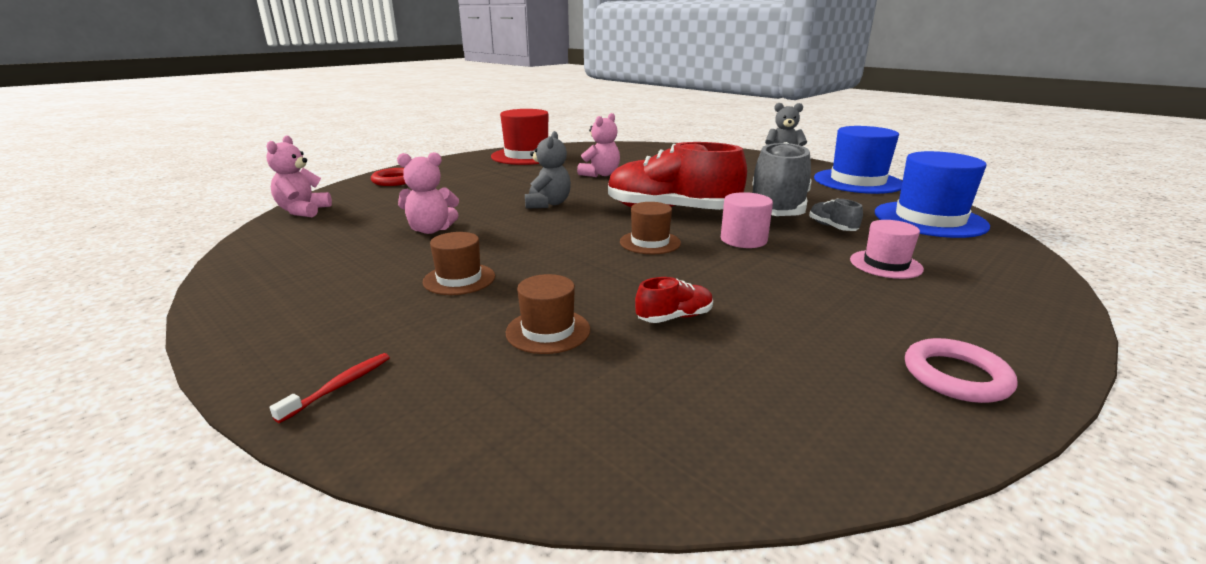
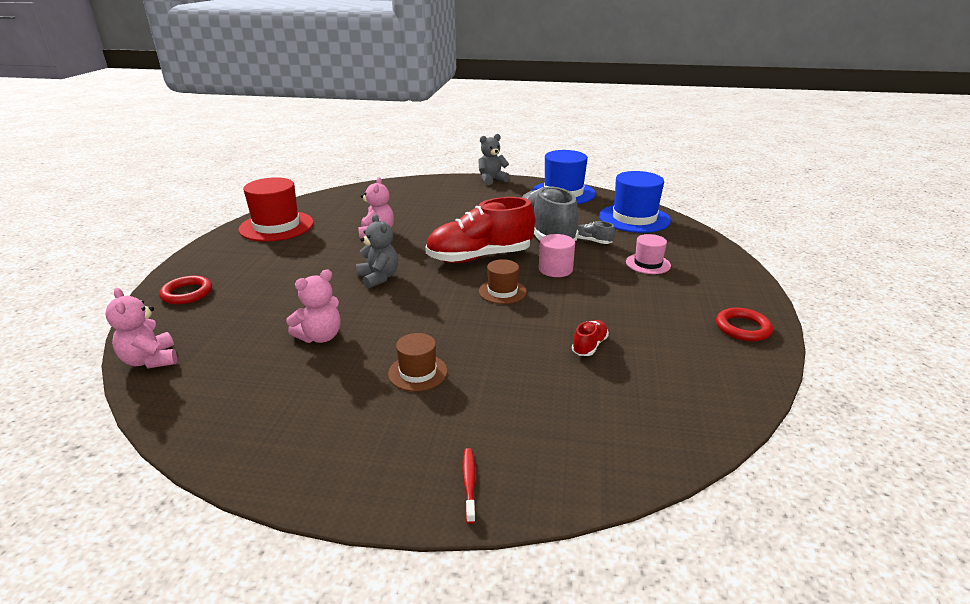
camera: 35 degrees left, 5 degrees up
(548, 331) = (534, 386): brown hat -> none
(956, 376) = (742, 328): pink ring -> red ring

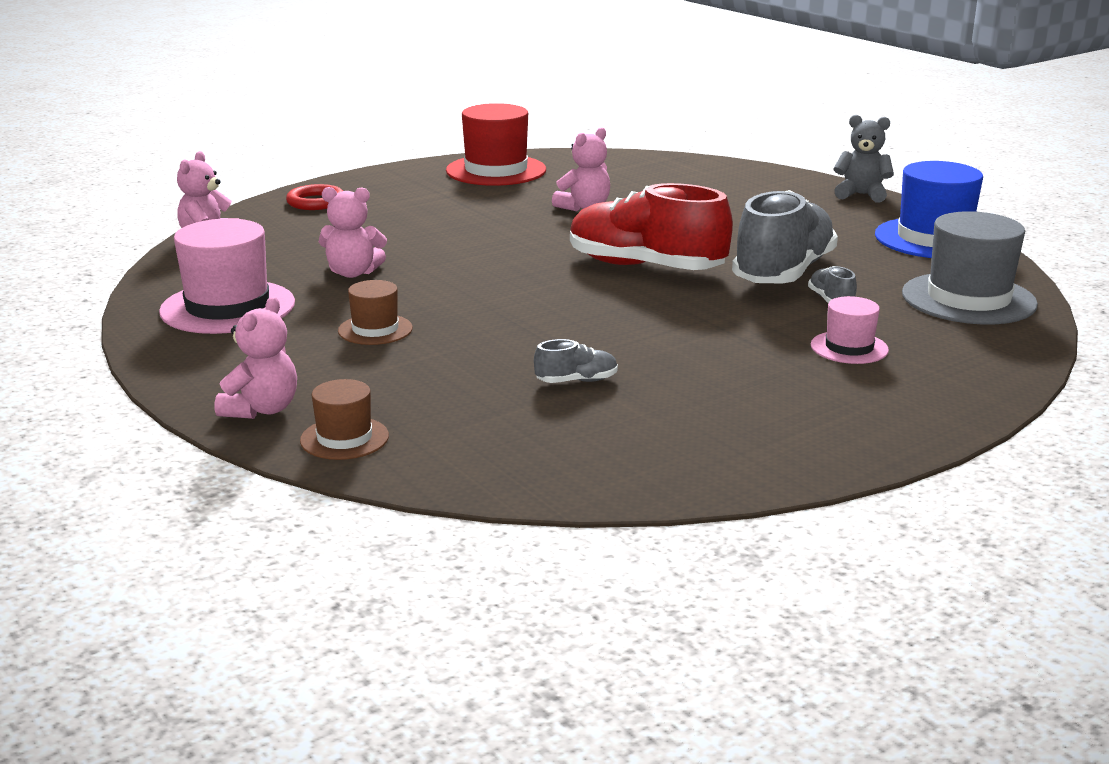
camera: 45 degrees right, 5 degrees down
(278, 411) = (228, 307): none -> pink hat
(378, 278) = (498, 248): grey teddy bear -> none
(469, 483) = (262, 409): red toothbrush -> pink teddy bear
(502, 291) = (596, 304): brown hat -> brown hat (344, 438)
(555, 269) = (708, 309): pink cylinder -> none
(589, 346) = (576, 381): red shoe -> grey shoe
(634, 218) = (968, 299): blue hat -> grey hat
(742, 328) = (804, 447): red ring -> none

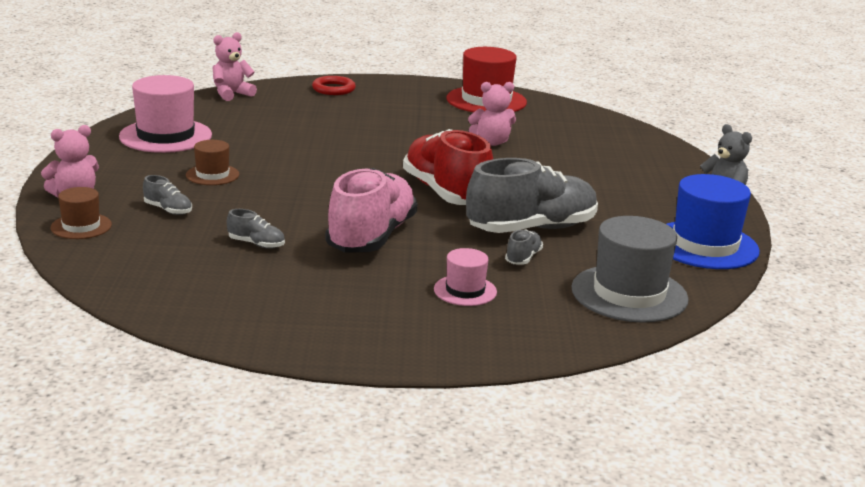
camera: 35 degrees right, 0 degrees up
(353, 273) = (267, 138): pink teddy bear -> none
(407, 383) = (168, 210): none -> grey shoe
(668, 332) = (371, 237): none -> pink shoe

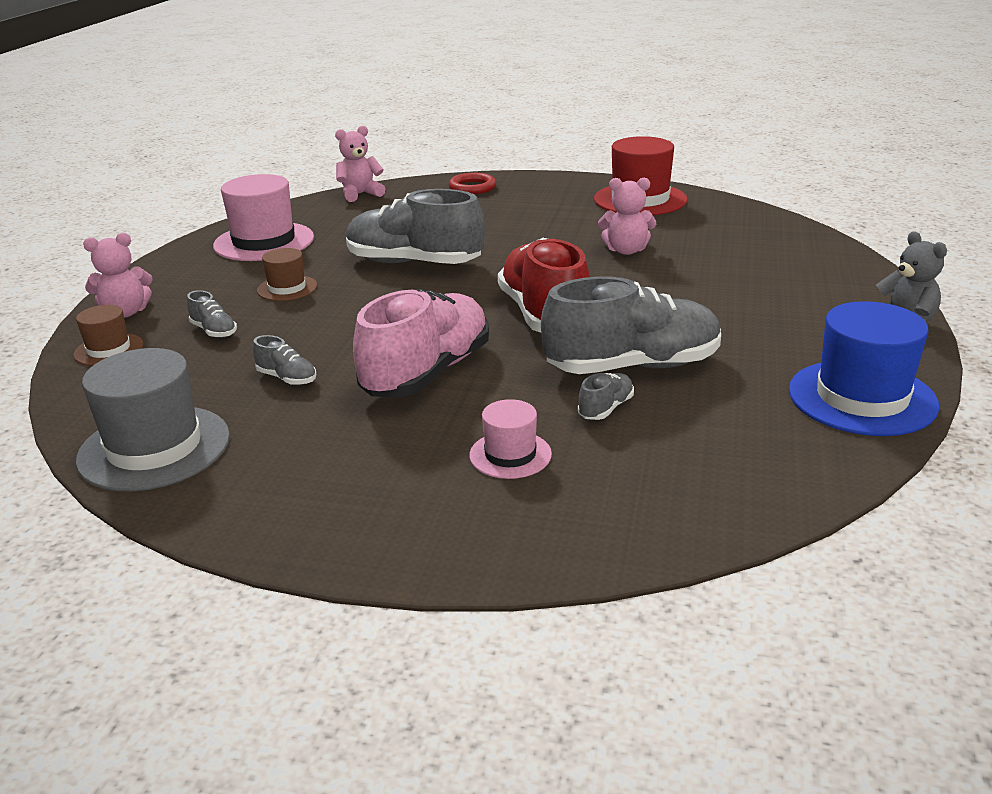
camera: 15 degrees right, 5 degrees up
(315, 153) = (414, 263): none -> grey shoe
(629, 294) = (732, 470): grey hat -> grey hat (154, 448)

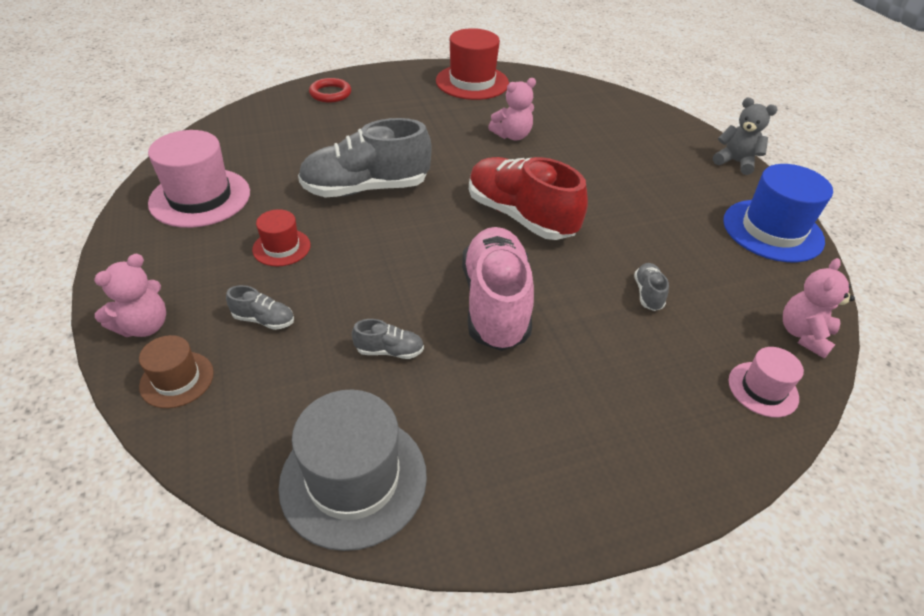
camera: 35 degrees left, 15 degrees up
(287, 288) = (281, 247): brown hat -> red hat
(360, 194) = (237, 120): pink teddy bear -> pink teddy bear (803, 334)
(510, 455) = (633, 362): pink hat -> pink hat (763, 389)
(632, 366) = (625, 248): grey shoe -> none

